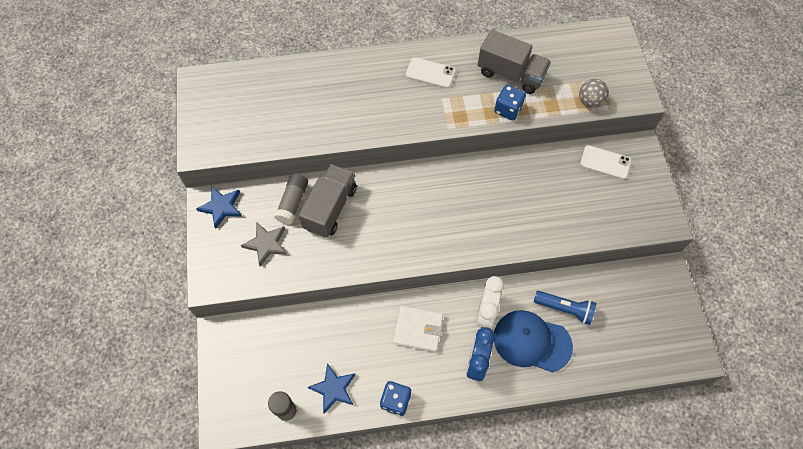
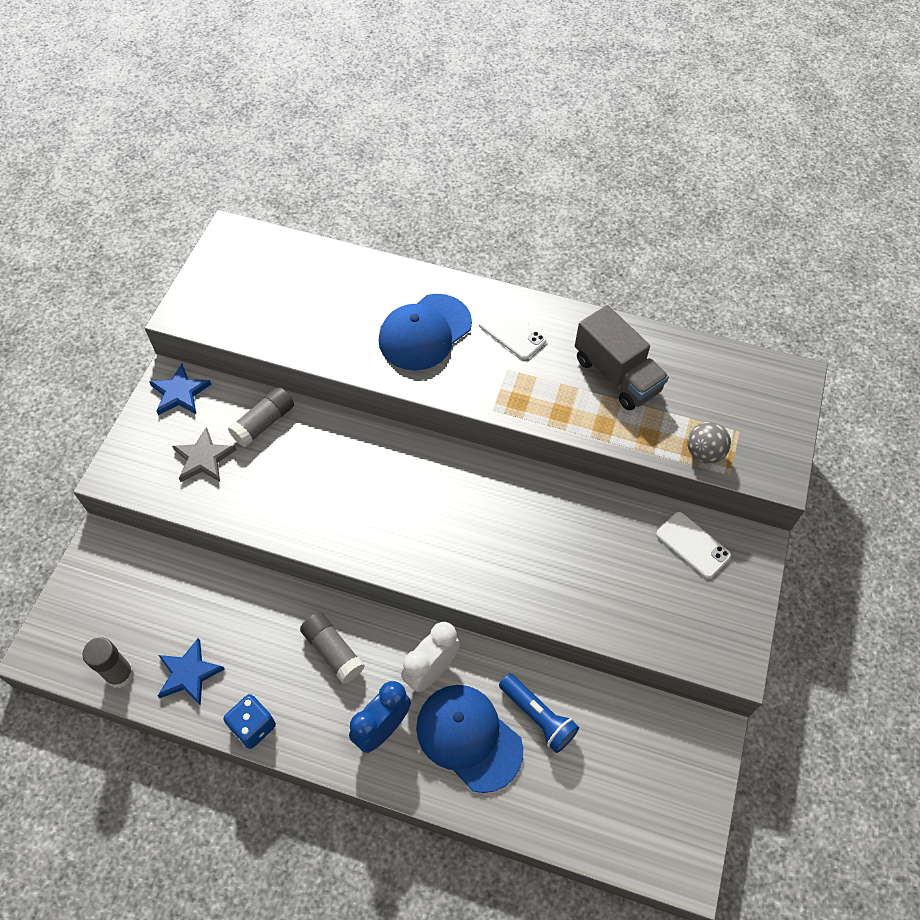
camera: 25 degrees right, 5 degrees down
(330, 208) = (303, 449): grey truck -> none
(374, 96) = (424, 332): none -> blue cap
(418, 329) = (333, 651): white wallet -> grey glue stick
(508, 109) = (586, 418): blue dice -> none

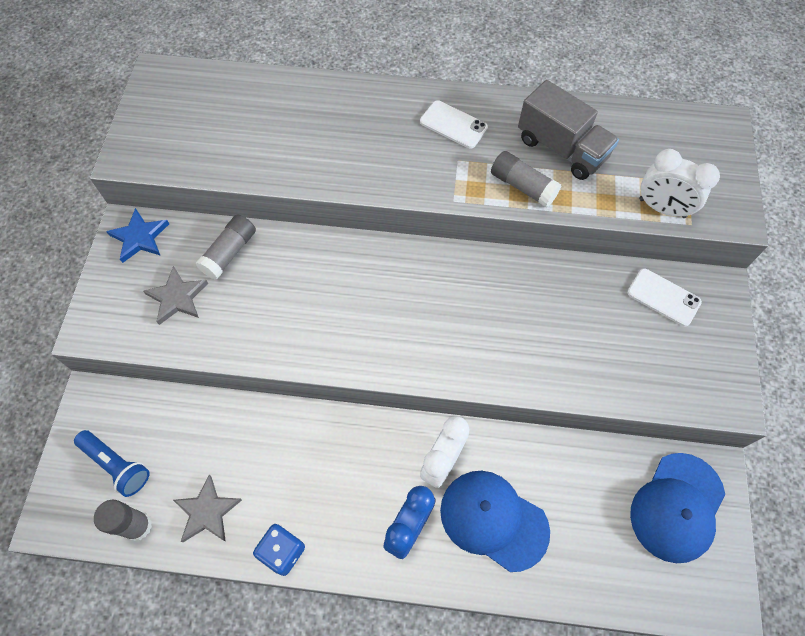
camera: 10 degrees left, 5 degrees up
(189, 674) = (207, 512): blue star -> grey star
(333, 651) = (344, 461): grey glue stick -> grey glue stick (522, 186)
(424, 332) = (370, 138): blue cap -> blue cap (677, 507)
(538, 716) = (553, 486): blue flashlight -> blue flashlight (117, 465)
(704, 453) = (662, 208): grey ball -> white clock

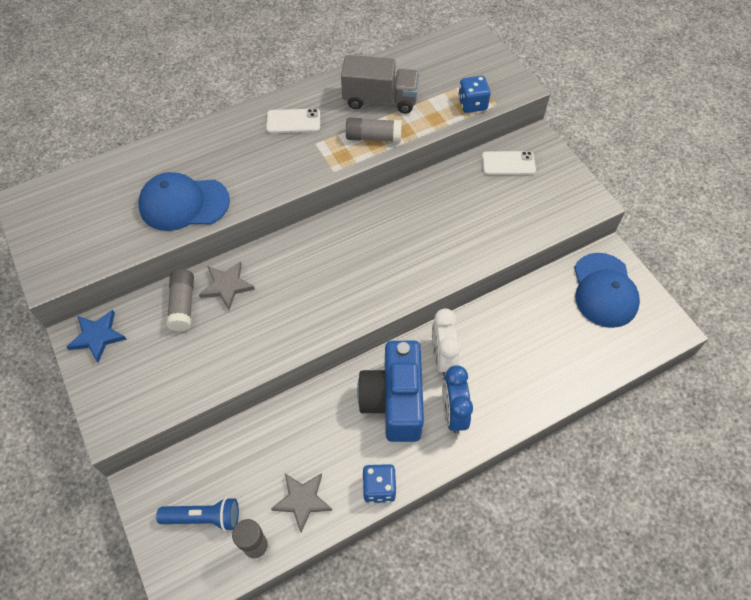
camera: 35 degrees left, 5 degrees down
(177, 297) = (166, 360): grey star -> grey star (227, 286)
(361, 474) = (394, 401): none -> blue camera
(493, 519) = (502, 371): blue cap -> blue cap (184, 203)
(662, 208) = (472, 104): white clock -> blue dice

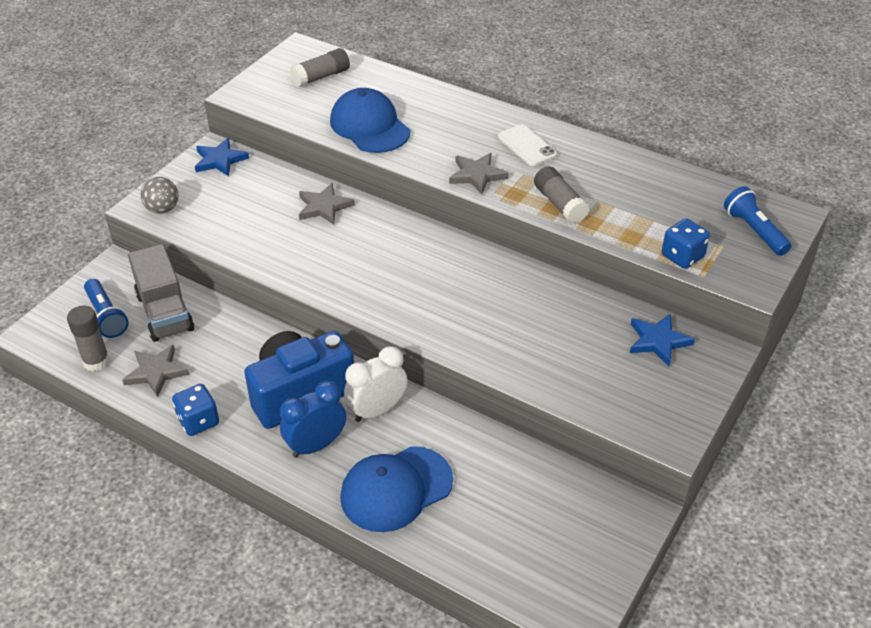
camera: 60 degrees right, 15 degrees down
(129, 411) = (162, 209): none -> grey ball
(183, 305) = (285, 191): grey glue stick -> grey glue stick (321, 77)
(303, 166) = (477, 175): none -> grey star
(380, 100) = (615, 189): grey truck -> grey truck (165, 312)
(472, 58) = (754, 231): none -> blue flashlight
(508, 163) = (658, 341): white phone -> blue star
(604, 290) = (580, 525): blue cap -> blue cap (396, 489)

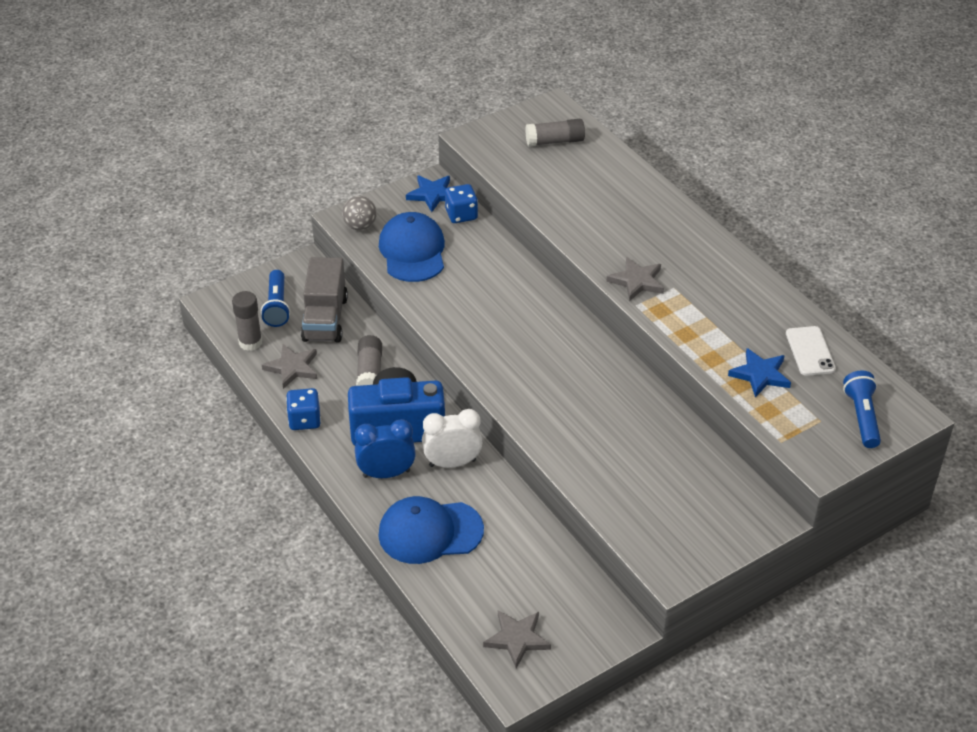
camera: 25 degrees right, 0 degrees up
(324, 207) = (498, 267): grey star -> grey star (517, 639)
(370, 126) = (569, 204): blue cap -> blue cap (412, 251)
(527, 146) = (702, 267): white phone -> white phone (810, 351)
(559, 204) = (694, 332): grey glue stick -> grey glue stick (370, 372)
(658, 341) = (718, 488): blue star -> blue star (760, 375)
(682, 256) = (774, 418): blue dice -> blue dice (461, 215)

